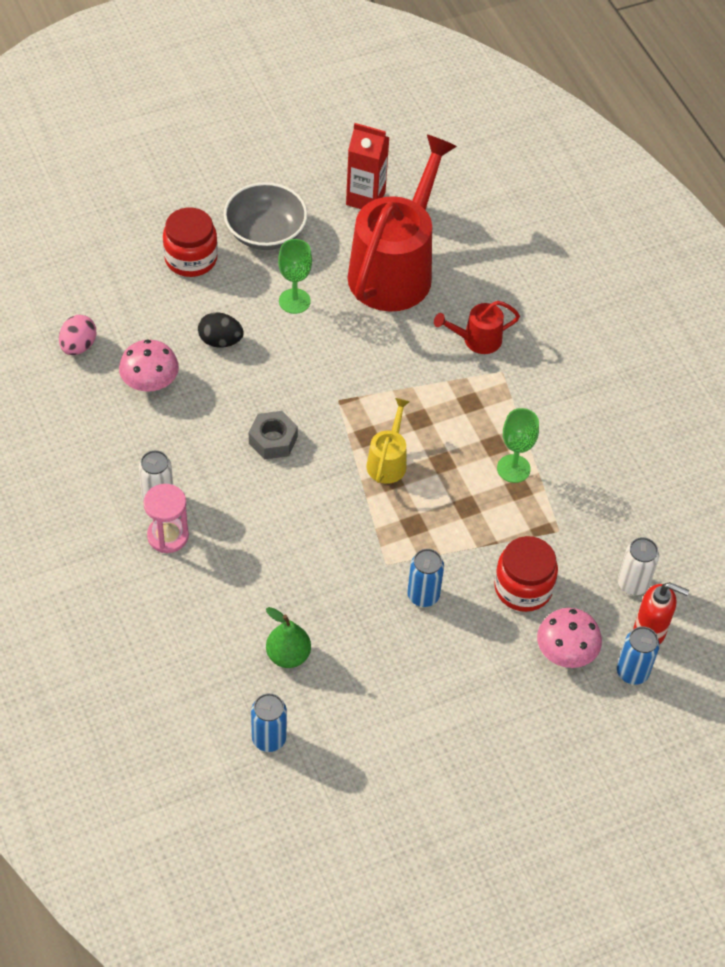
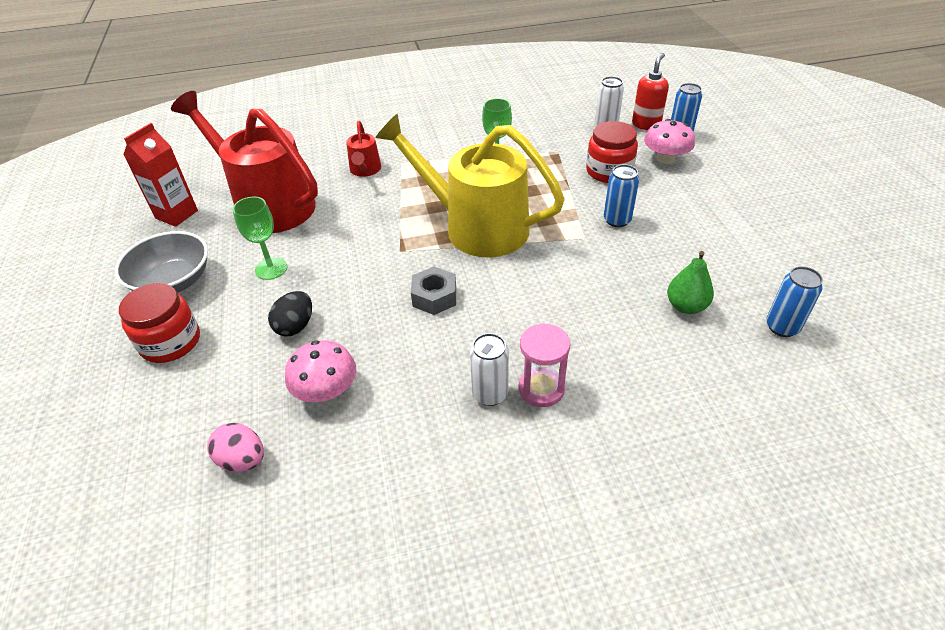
camera: 75 degrees left, 10 degrees down
(388, 461) = (476, 227): yellow watering can -> yellow watering can, size x2.26

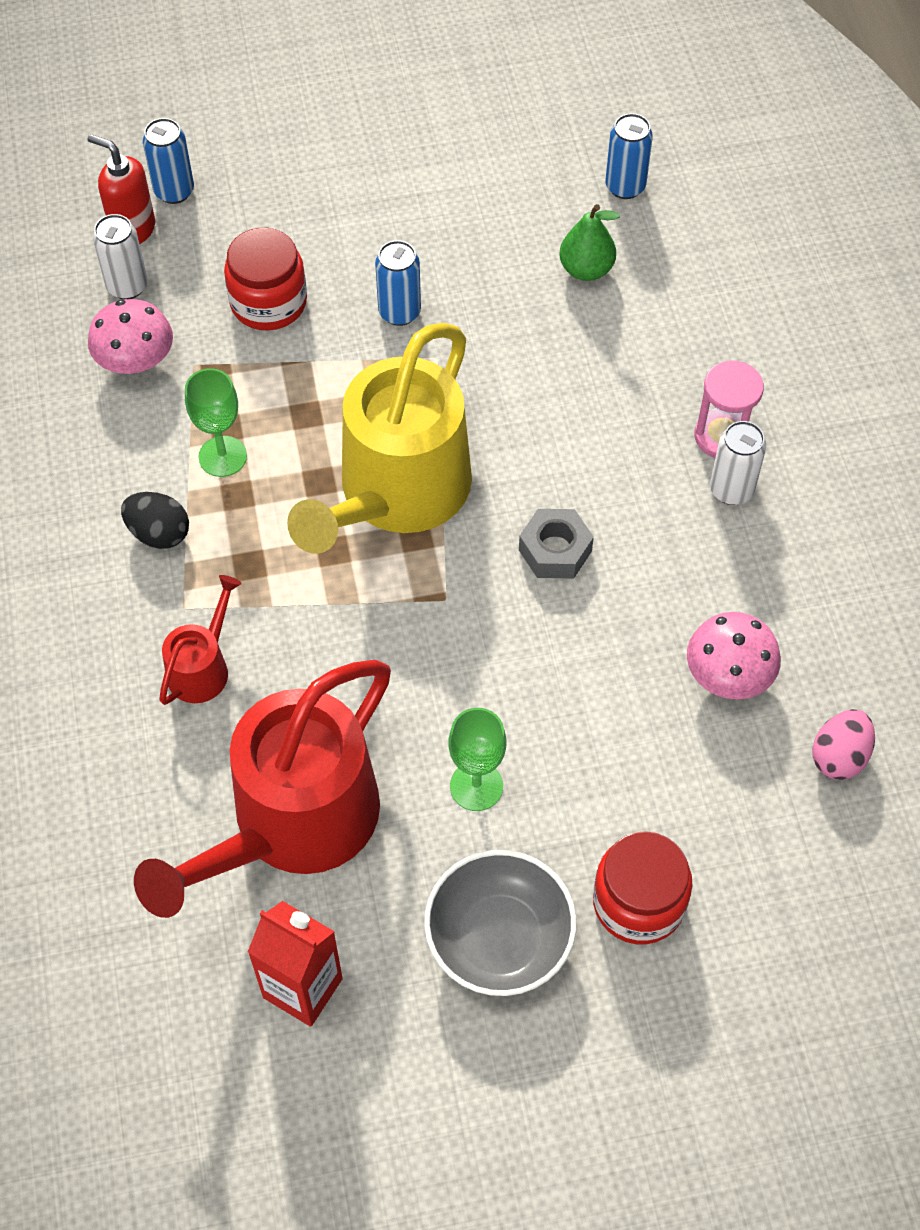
camera: 90 degrees left, 15 degrees up
(295, 326) = (609, 729): black egg -> black egg (159, 533)
(365, 170) = (202, 667): red watering can -> red watering can turned 60 degrees counterclockwise
(665, 159) = (244, 224): pink mushroom -> pink mushroom (135, 360)

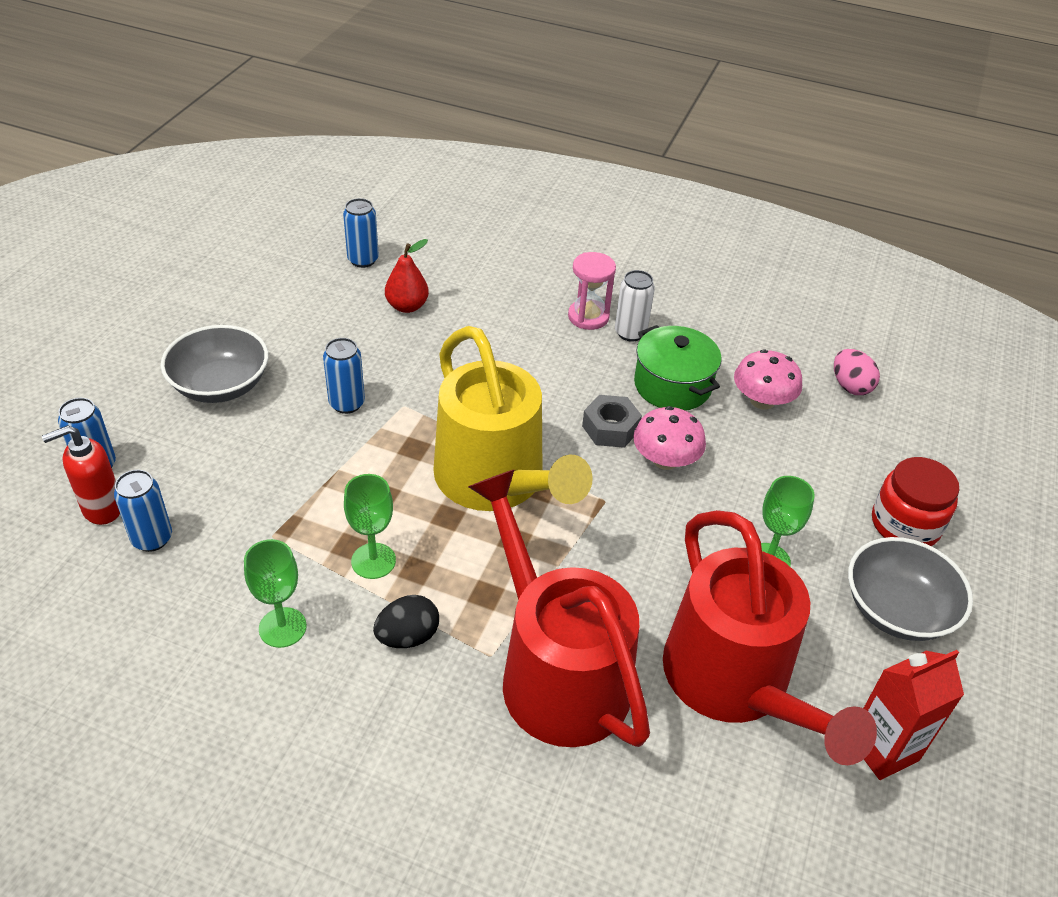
camera: 60 degrees left, 15 degrees down
(104, 438) = (282, 627): none -> green goblet
(127, 286) = (152, 539): white can -> blue can
(135, 360) = (228, 569): pink mushroom -> pink mushroom (665, 460)
(202, 667) = (555, 671): red watering can -> red watering can, size x2.26
(268, 302) = (262, 465): red jar -> none
(340, 203) = (220, 385): none -> grey bowl
(586, 269) = (407, 306): green pear -> red pear
(676, 574) = (672, 385): none -> green pot

